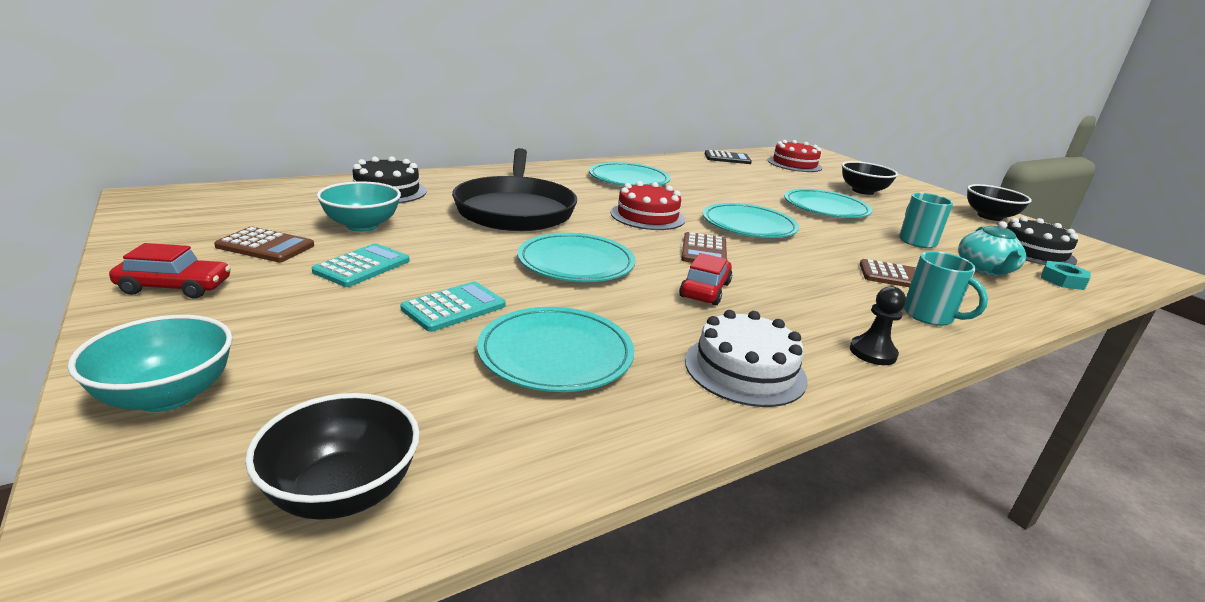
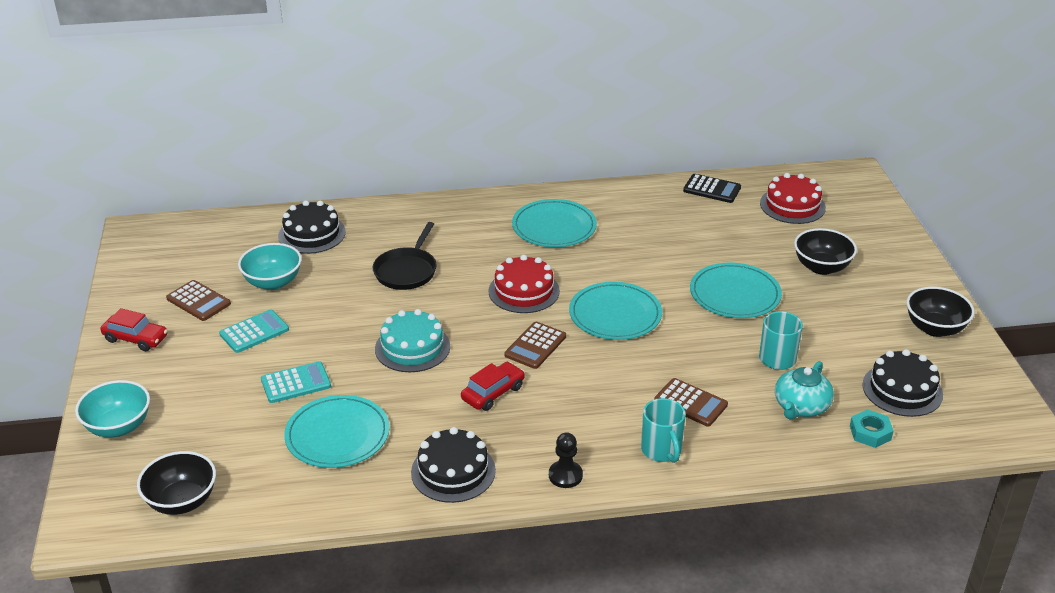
camera: 25 degrees right, 10 degrees up
(515, 210) = (407, 271): black pan -> black pan, size x0.58
(576, 263) = (412, 347): turquoise plate -> turquoise cake
(745, 369) = (453, 471): white cake -> black cake

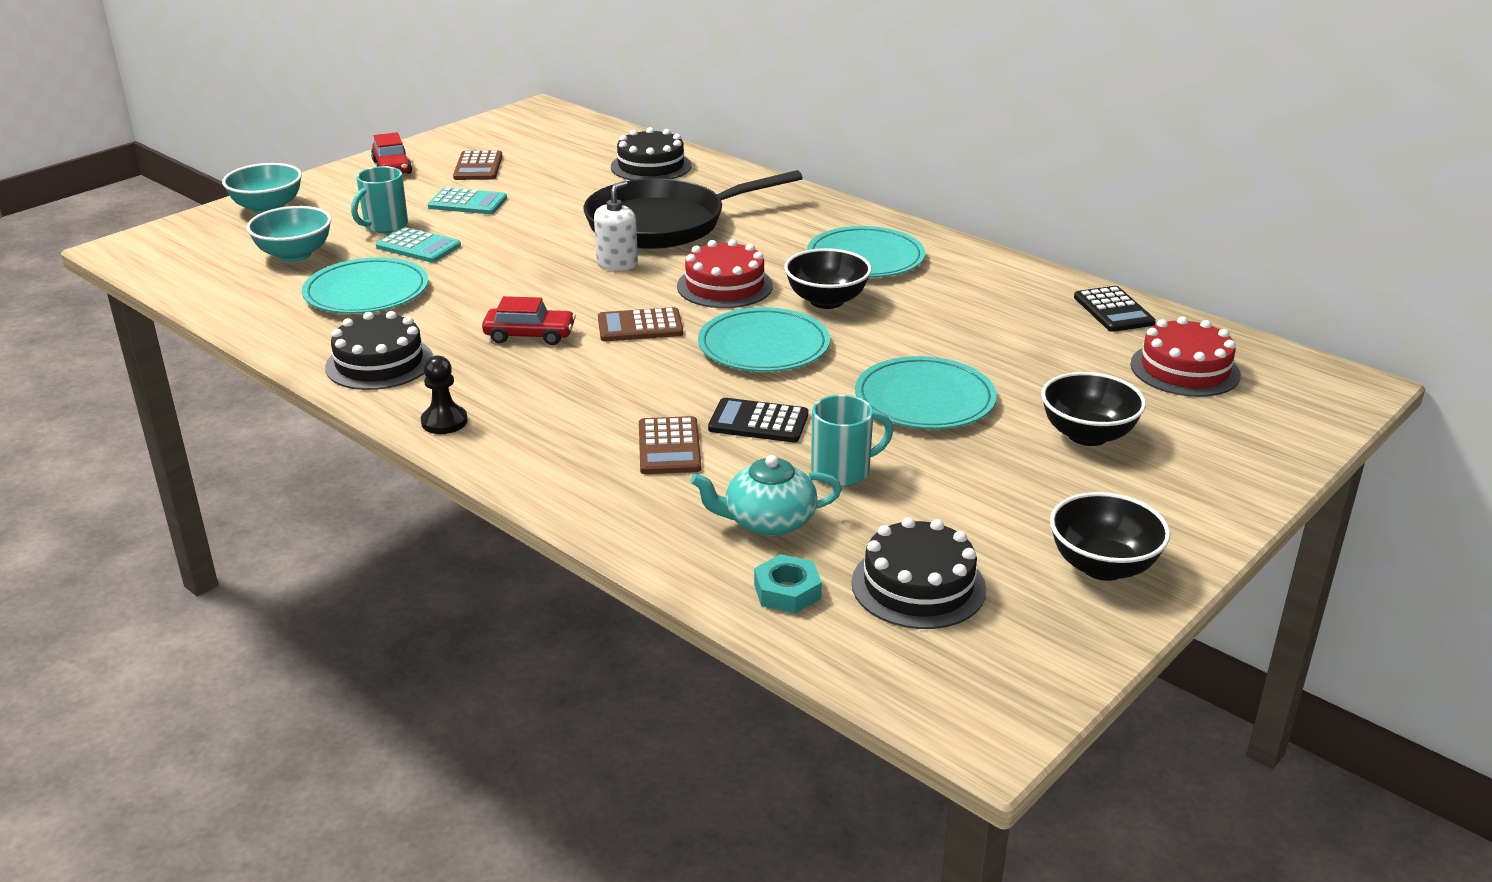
camera: 50 degrees right, 5 degrees down
(182, 501) = (199, 268): black bowl -> black bowl (826, 301)
(273, 282) = (551, 181): turquoise bowl -> turquoise bowl (295, 255)
(407, 271) = (664, 223): black pan -> black pan, size x1.71
(412, 347) = (546, 272): turquoise cake -> none
(439, 315) = (617, 263): none -> white soap dispenser
(661, 451) = (557, 461): turquoise mug -> turquoise mug (384, 226)
(697, 359) = (758, 422): none -> black calculator

